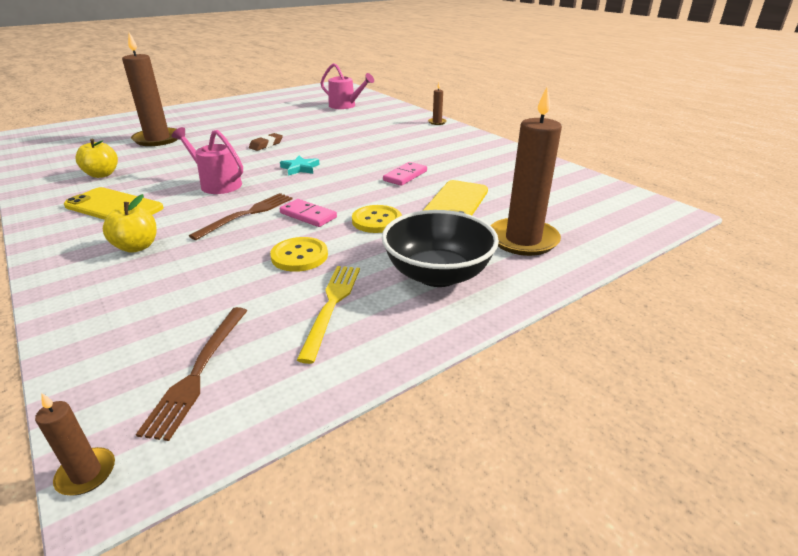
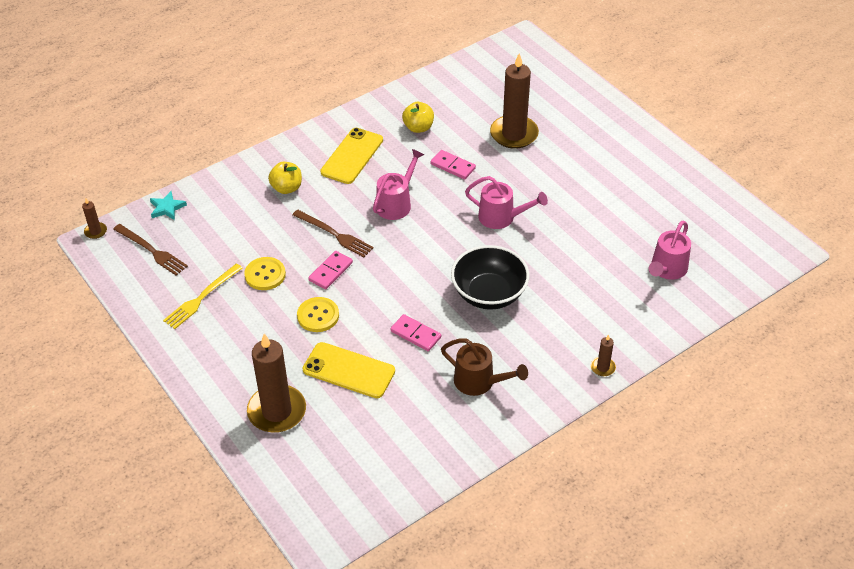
camera: 90 degrees right, 15 degrees up
(180, 161) = (453, 166): none -> pink domino
(199, 371) = (151, 251): brown fork -> brown fork turned 150 degrees counterclockwise
(266, 145) = (502, 217): brown eraser -> pink watering can
(300, 168) = (435, 253): turquoise star -> turquoise star (167, 208)
(331, 306) = (201, 298): yellow fork -> yellow fork turned 120 degrees clockwise
(437, 274) = (231, 352): black bowl -> black bowl (489, 294)
(458, 154) = (480, 382): none -> brown watering can

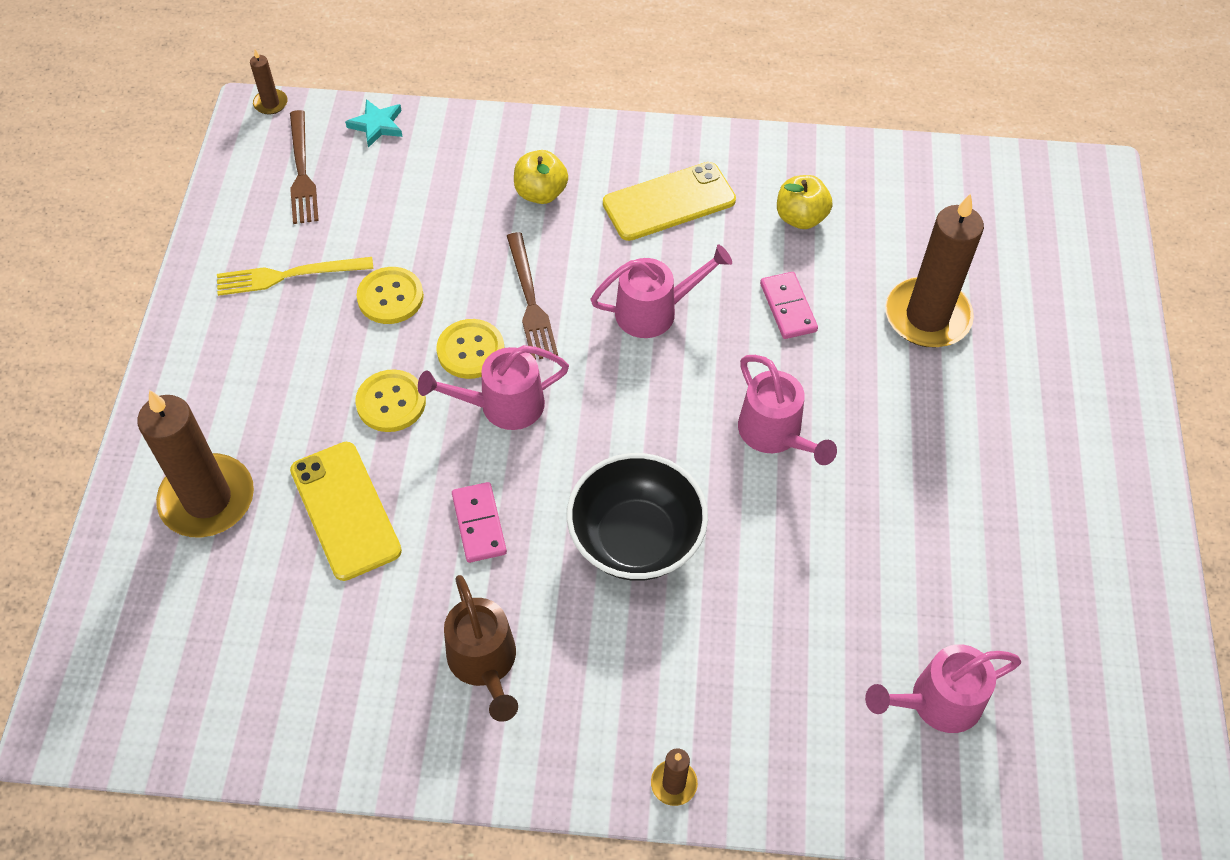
camera: 40 degrees right, 10 degrees up
(330, 271) = (470, 350): pink domino -> yellow button
(371, 283) = (502, 406): none -> pink watering can

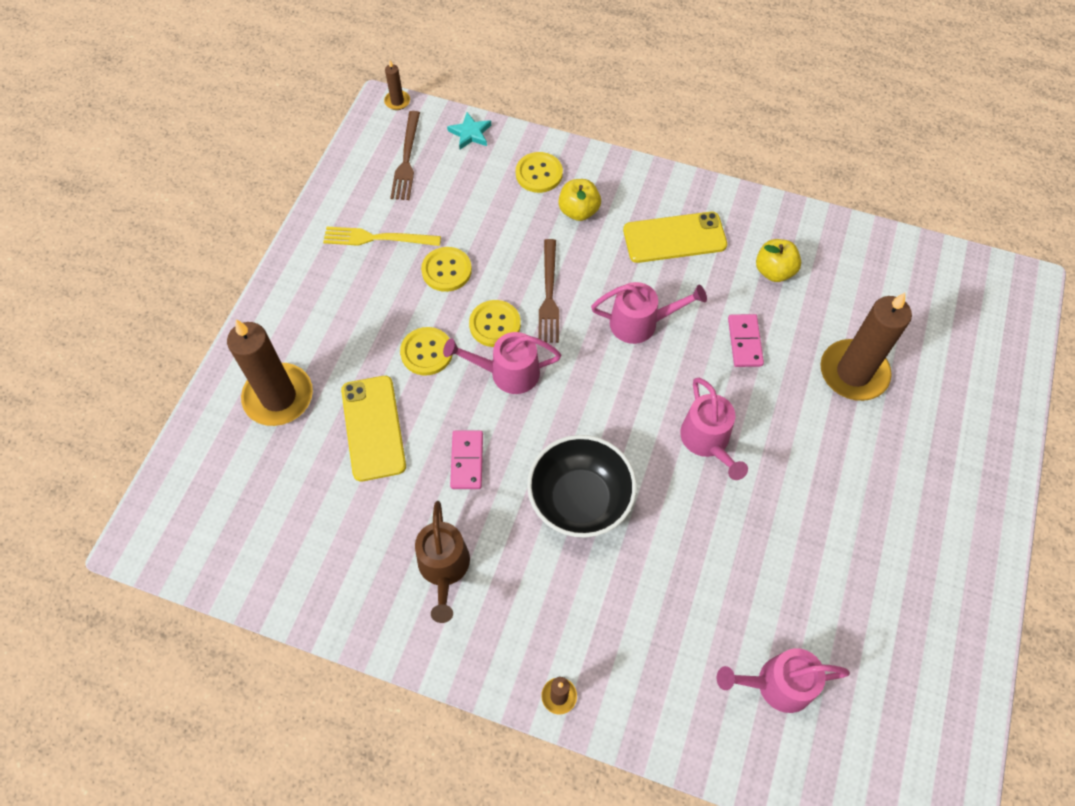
camera: 15 degrees right, 5 degrees up
(478, 158) = (539, 174): none -> yellow button

